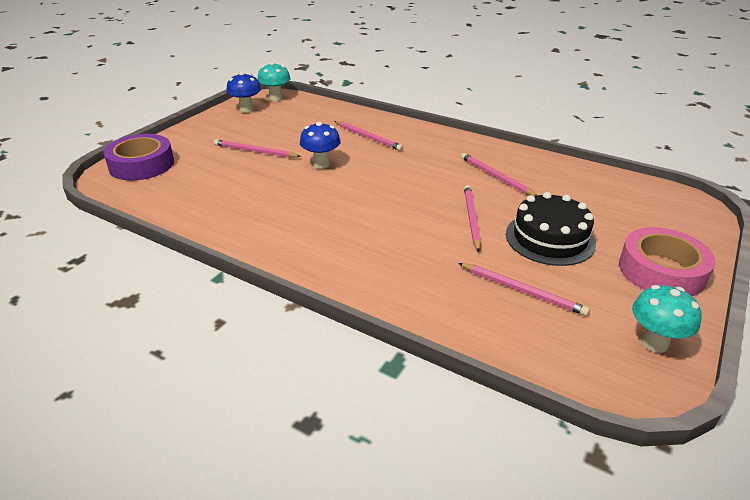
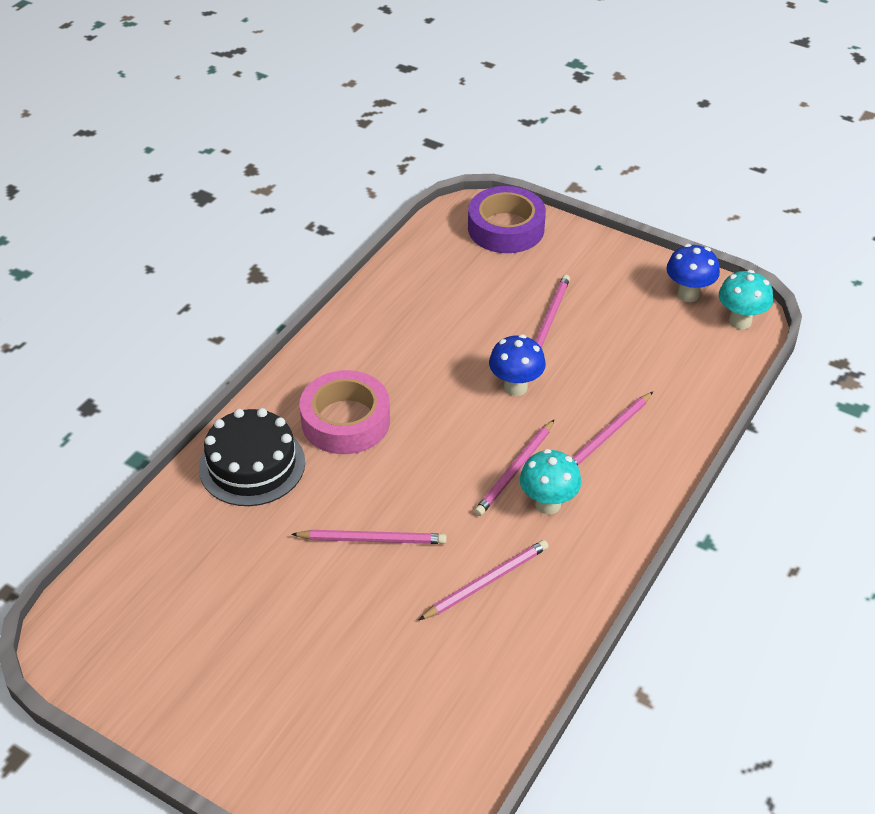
camera: 90 degrees right, 10 degrees up
(522, 290) = (221, 570): pink pencil -> pink pencil (515, 470)
(549, 238) = (321, 618): black cake -> black cake (252, 465)
(654, 343) = (118, 674): turquoise mushroom -> turquoise mushroom (548, 504)
(661, 271) = (239, 727): pink tape -> pink tape (345, 421)

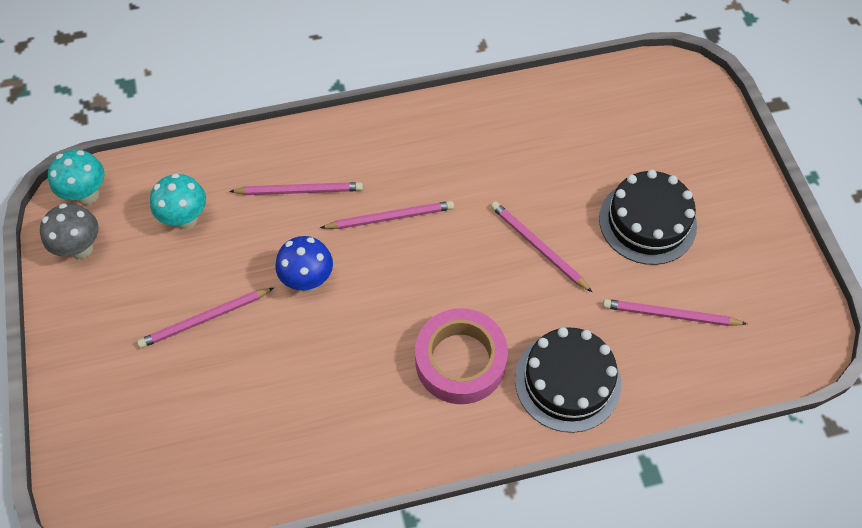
camera: 135 degrees left, 15 degrees up
(297, 635) = (647, 222): none -> black cake
(486, 582) = (497, 162): pink pencil -> pink pencil (670, 315)
(506, 228) = (102, 454): purple tape -> none
(548, 504) = (399, 177): turquoise mushroom -> turquoise mushroom (186, 219)
(688, 294) = (81, 248): blue mushroom -> grey mushroom

